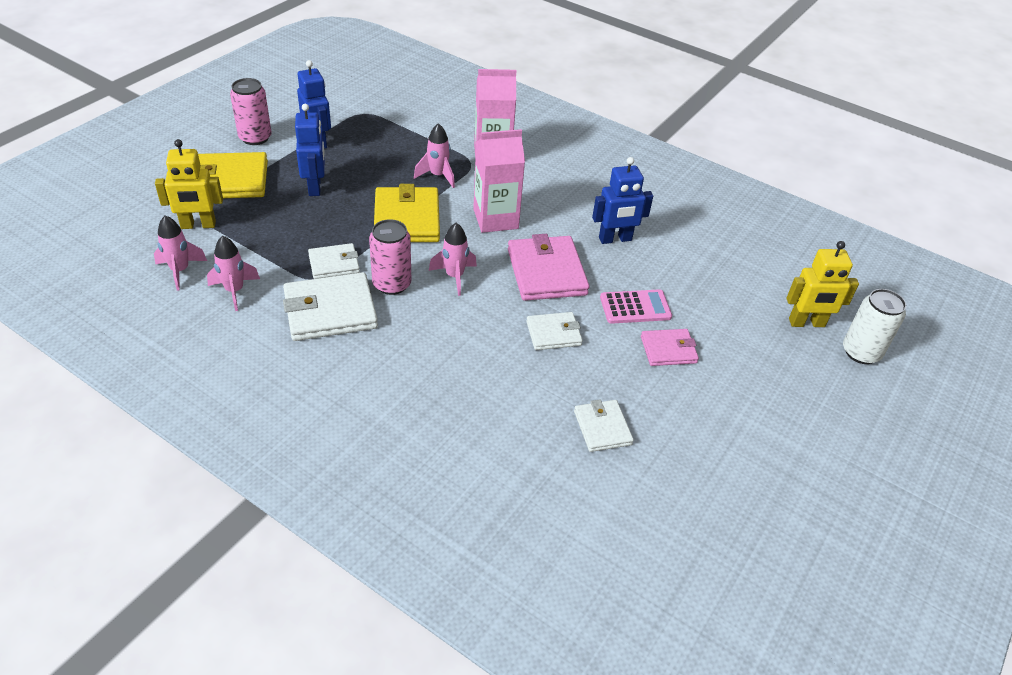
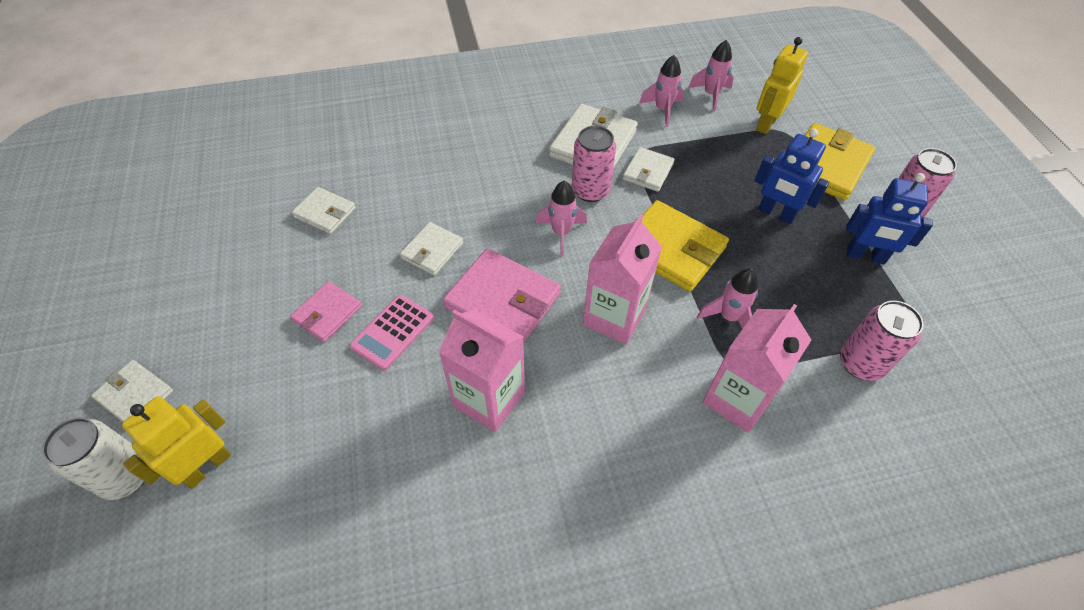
camera: 135 degrees right, 10 degrees up
(414, 123) = (860, 363): none -> pink can
(615, 239) = (489, 399): blue robot -> pink carton
(838, 396) = (135, 395): none -> white wallet

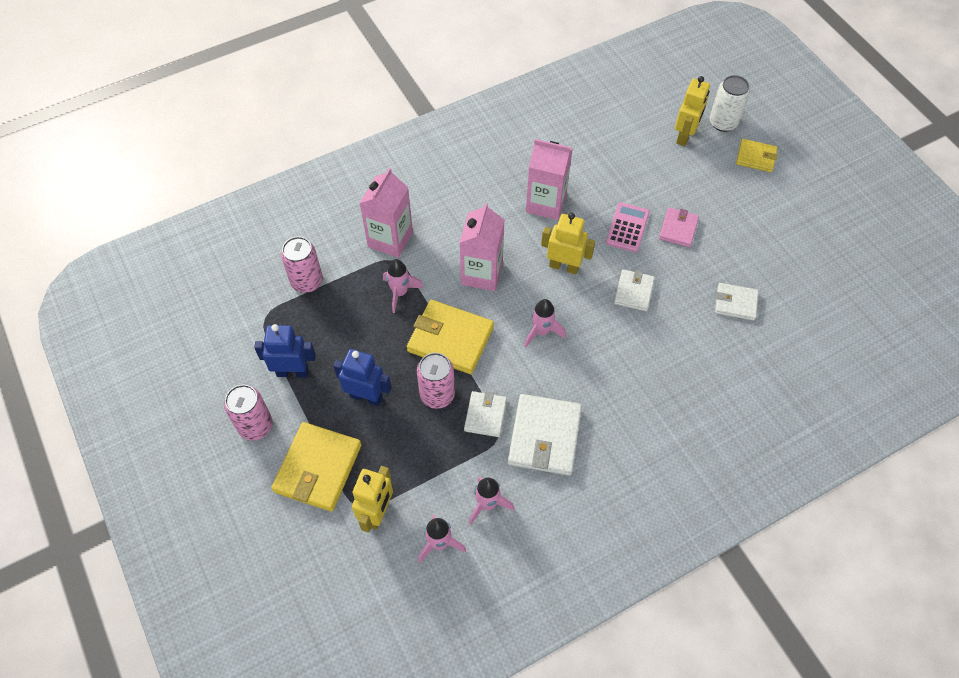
camera: 165 degrees right, 5 degrees up
(135, 395) = (755, 157): white wallet -> yellow wallet
(503, 300) = (564, 266): pink wallet -> yellow robot
(590, 191) = (531, 380): pink can -> pink can (437, 395)

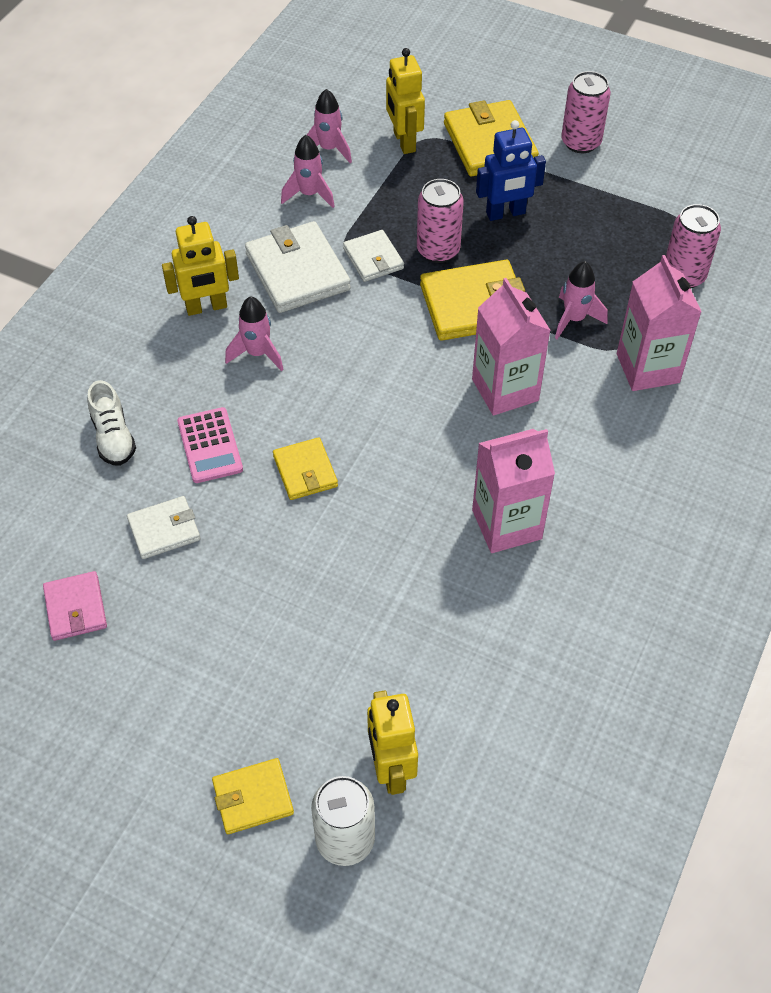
camera: 145 degrees right, 5 degrees down
(292, 372) = (599, 196): blue robot -> none
(541, 332) = (381, 365): pink rocket -> pink rocket (257, 354)
(564, 266) = (415, 454): yellow robot -> yellow robot (206, 307)
(627, 227) = (372, 554): pink calculator -> pink calculator (210, 446)
(633, 291) = (305, 471): white wallet -> yellow wallet
(678, 229) = (301, 593): pink wallet -> pink wallet (76, 608)
(739, 380) = (113, 437): none -> white shoe

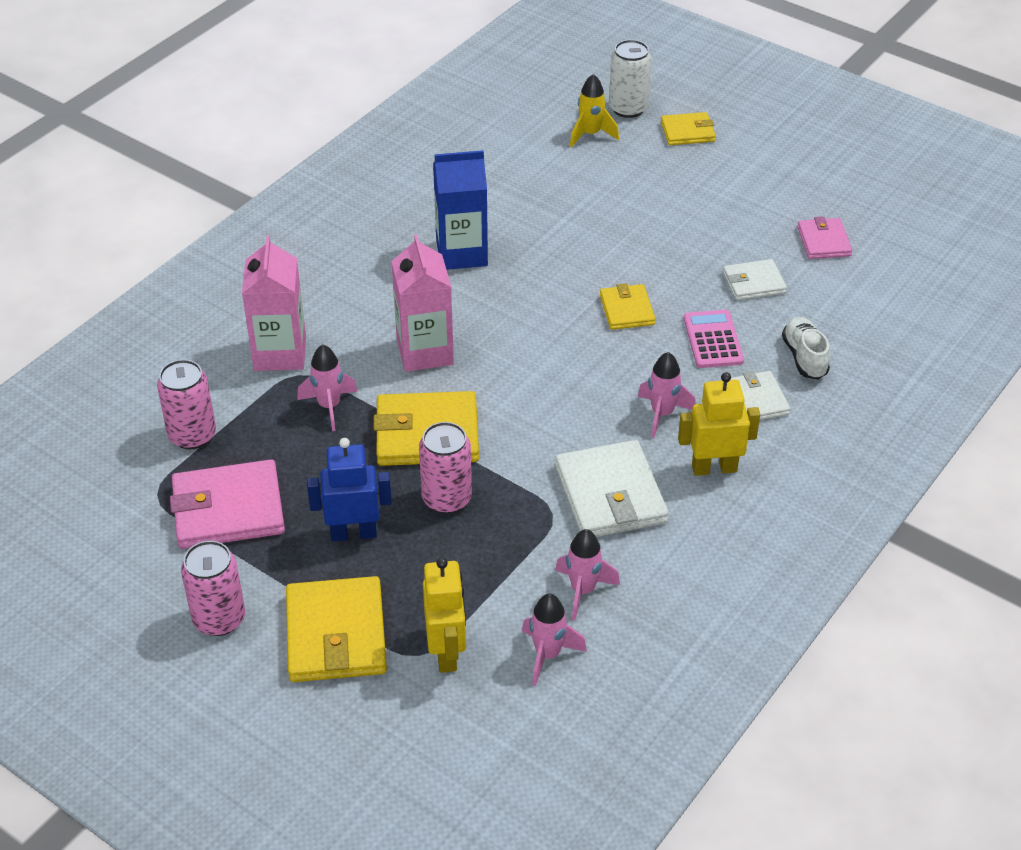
camera: 170 degrees left, 10 degrees down
(373, 258) = (522, 498): white wallet -> white wallet (757, 400)
(391, 768) = (590, 134): yellow robot -> yellow rocket
(506, 524) = (461, 253): pink carton -> blue carton
(617, 218) = (228, 509): none -> pink wallet

